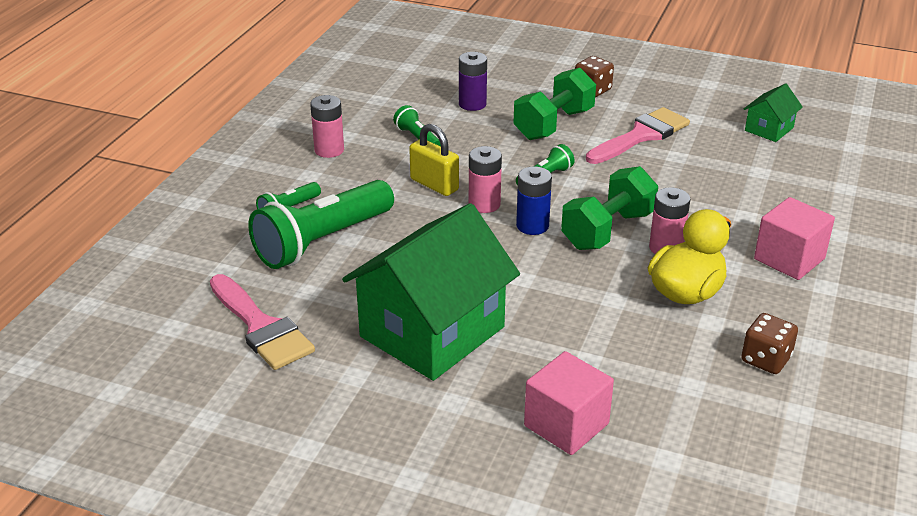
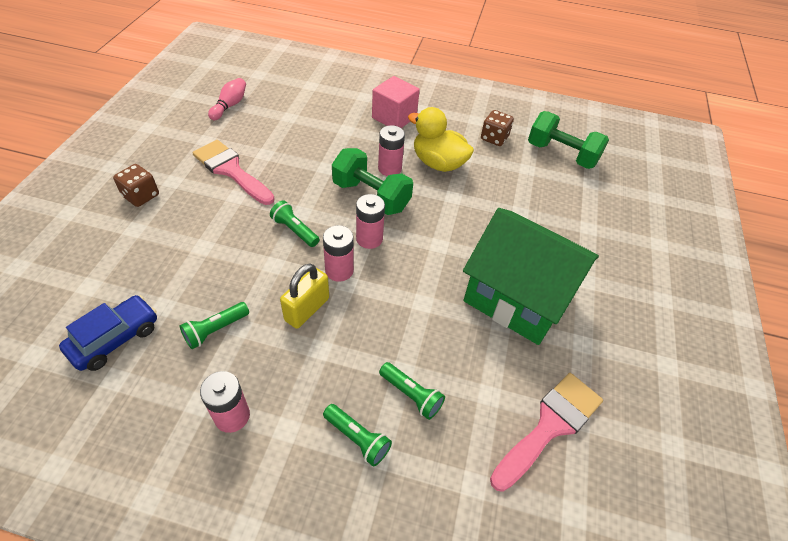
camera: 100 degrees left, 15 degrees up
(322, 241) = (411, 395): green flashlight -> green flashlight, size x0.46
(416, 95) = (115, 339): none -> blue car
(472, 104) = (148, 286): purple battery -> none
(532, 226) = (369, 239): blue battery -> pink battery
(554, 124) = (203, 223): green dumbbell -> green dumbbell (561, 154)
(566, 425) = (583, 223): pink cube -> none
(769, 129) = (230, 106): green house -> pink bowling pin

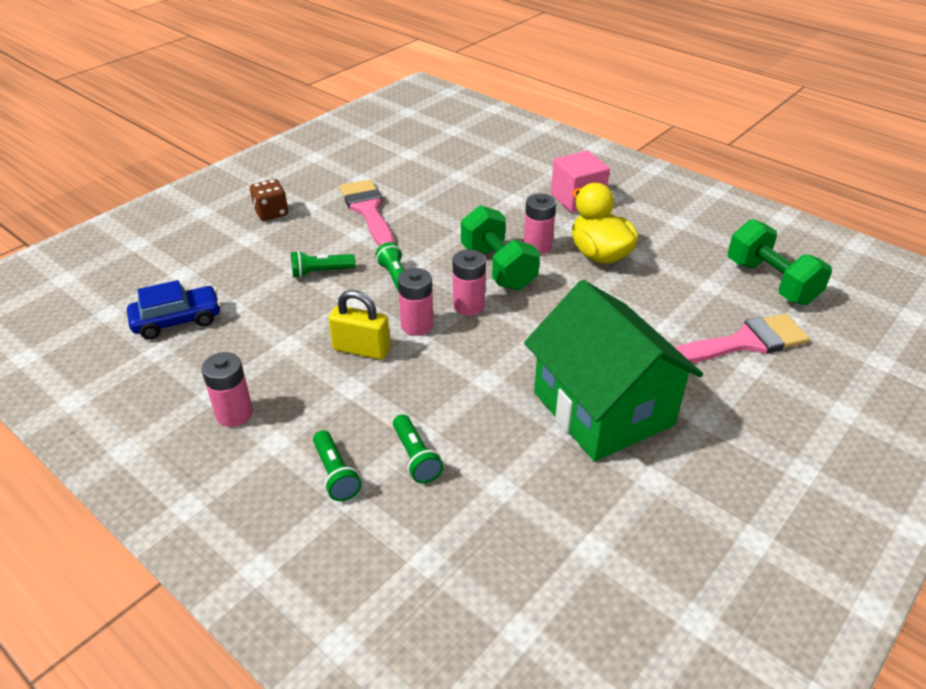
camera: 30 degrees right, 10 degrees down
(215, 330) = (265, 340): green flashlight -> green flashlight (320, 272)
(230, 106) = (404, 153): pink bowling pin -> none
(307, 309) = (361, 349): yellow padlock -> yellow padlock turned 45 degrees clockwise
(494, 138) = (689, 245): brown dice -> none
(550, 425) = (552, 541): pink brush -> pink brush (744, 342)

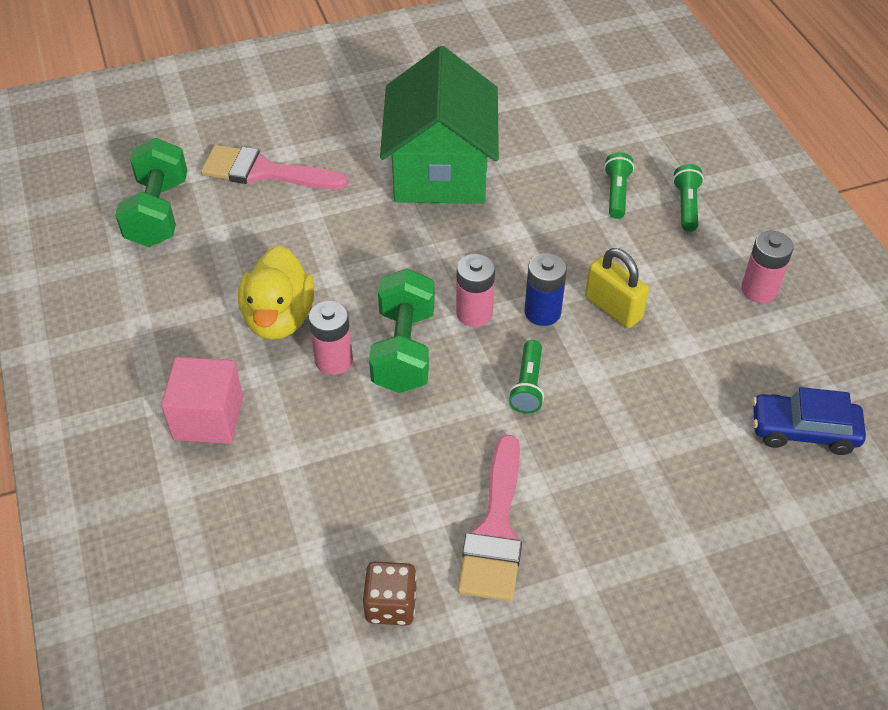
camera: 150 degrees left, 10 degrees up
(271, 213) = (637, 593): brown dice -> brown dice (391, 604)
(320, 272) = (612, 435): green flashlight -> none
(417, 325) = (542, 312): pink battery -> blue battery

